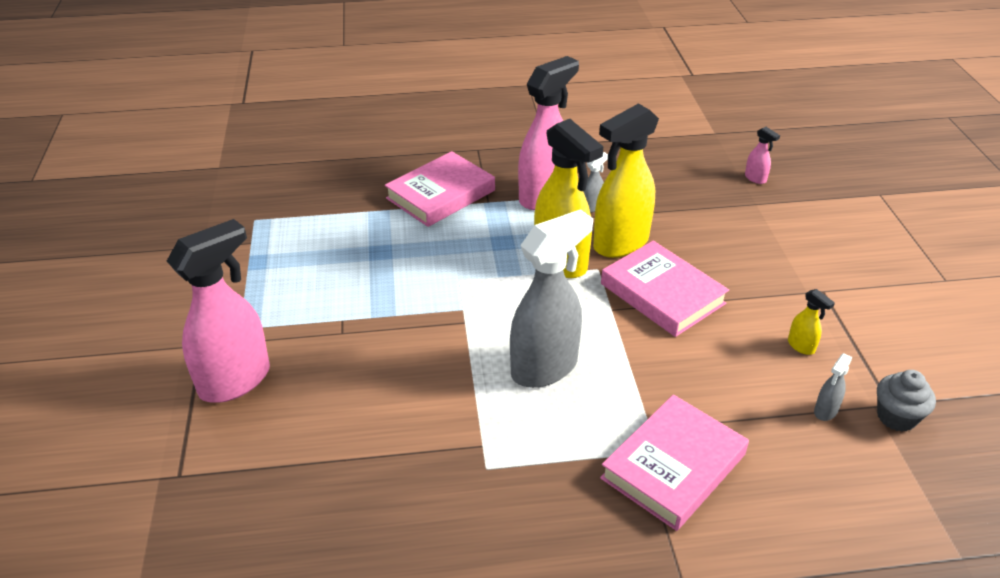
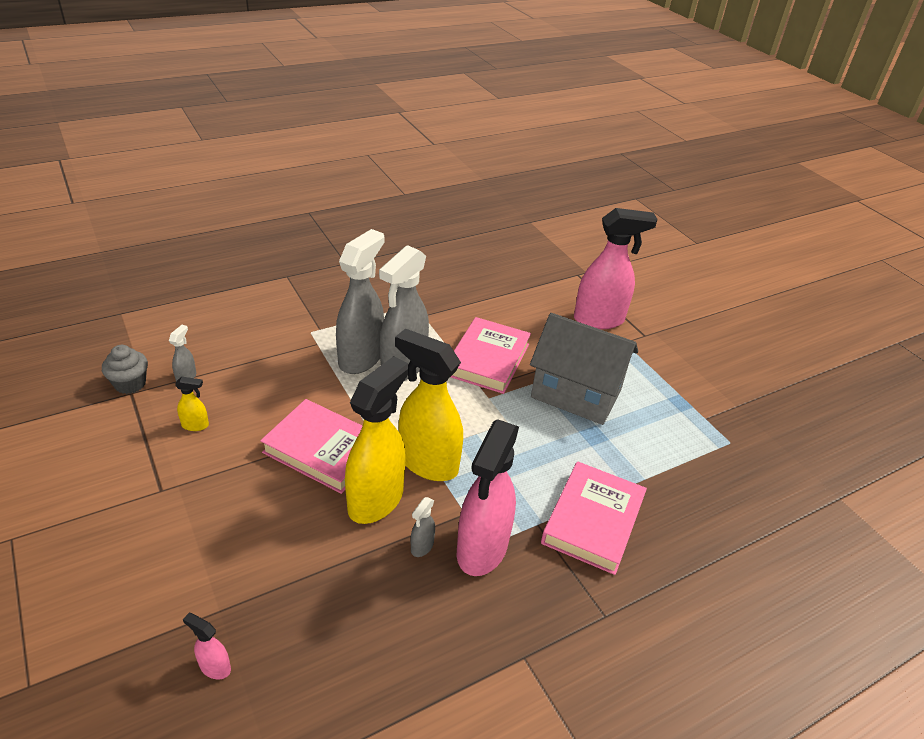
camera: 155 degrees right, 0 degrees up
(236, 381) = (599, 320): pink spray bottle -> pink spray bottle turned 120 degrees counterclockwise
(360, 293) = (576, 393): none -> grey house
(595, 391) = (361, 358): none -> grey spray bottle
(673, 466) = (299, 326): pink book -> pink book (488, 359)
(801, 346) = (195, 425): yellow spray bottle -> yellow spray bottle turned 150 degrees clockwise

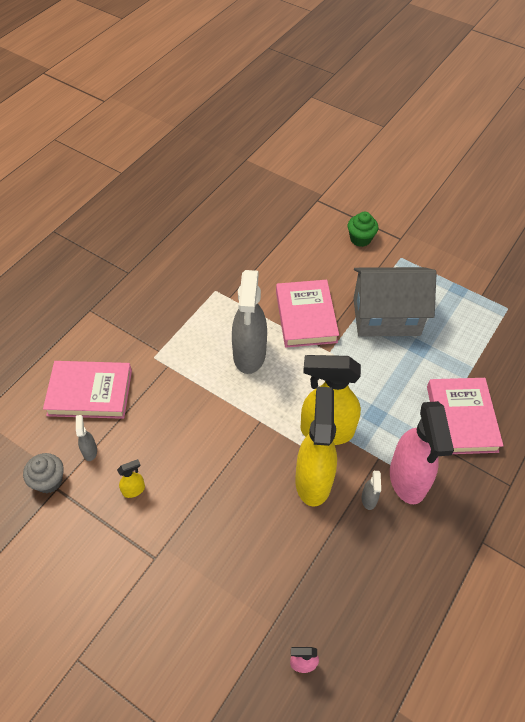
camera: 25 degrees left, 15 degrees up
(323, 450) = (246, 460): pink book -> pink book (90, 393)
(361, 358) = (212, 363): grey spray bottle -> none
(599, 320) = (360, 239): pink spray bottle -> green cupcake

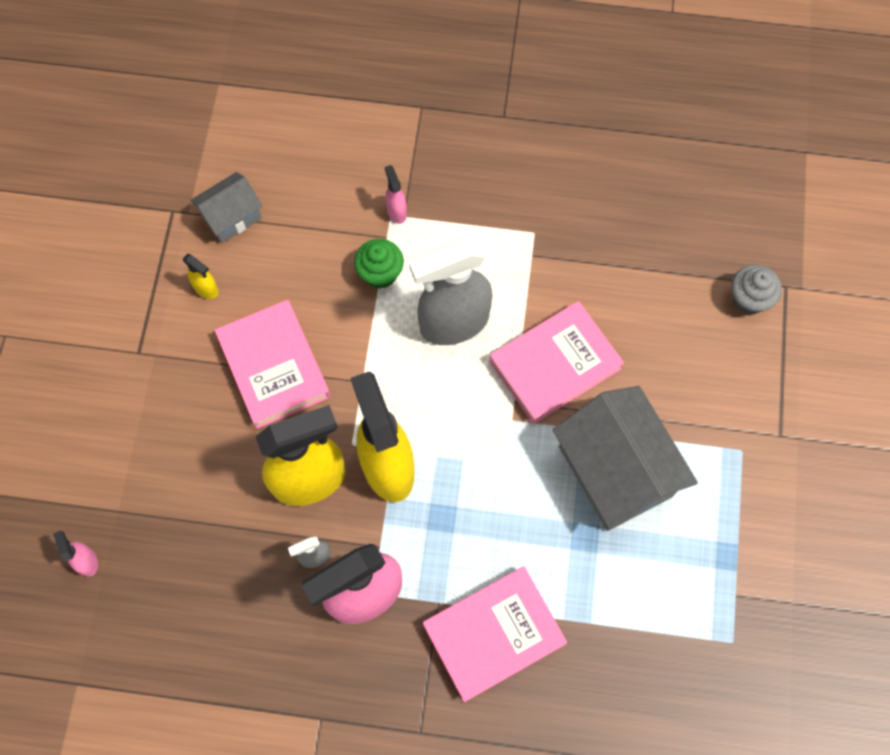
camera: 65 degrees right, 15 degrees up
(49, 481) = (177, 198): grey cupcake -> grey cupcake (748, 299)
(90, 393) = (305, 174): pink book -> pink book (273, 366)
(90, 451) = (232, 217): grey spray bottle -> grey house
(153, 353) = (396, 211): none -> pink spray bottle
(360, 239) = (743, 379): green cupcake -> green cupcake (380, 273)

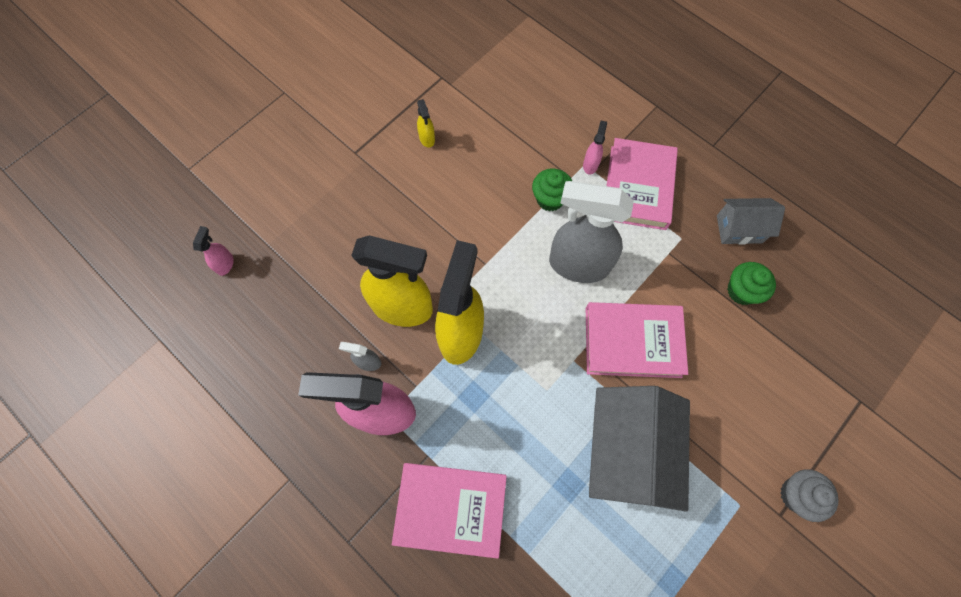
camera: 35 degrees right, 0 degrees up
(232, 217) = (476, 103): grey house -> grey house (739, 229)
(273, 366) = (433, 216): pink book -> pink book (638, 187)
(622, 250) = (741, 291): none -> green cupcake
(748, 299) = (822, 391): grey cupcake -> grey cupcake (796, 495)

